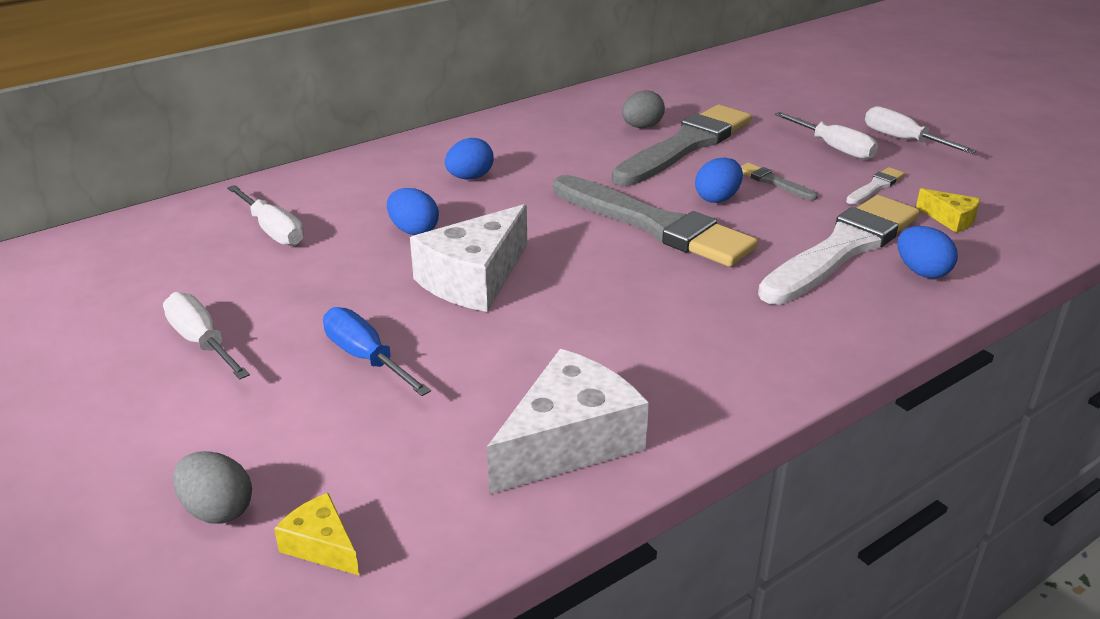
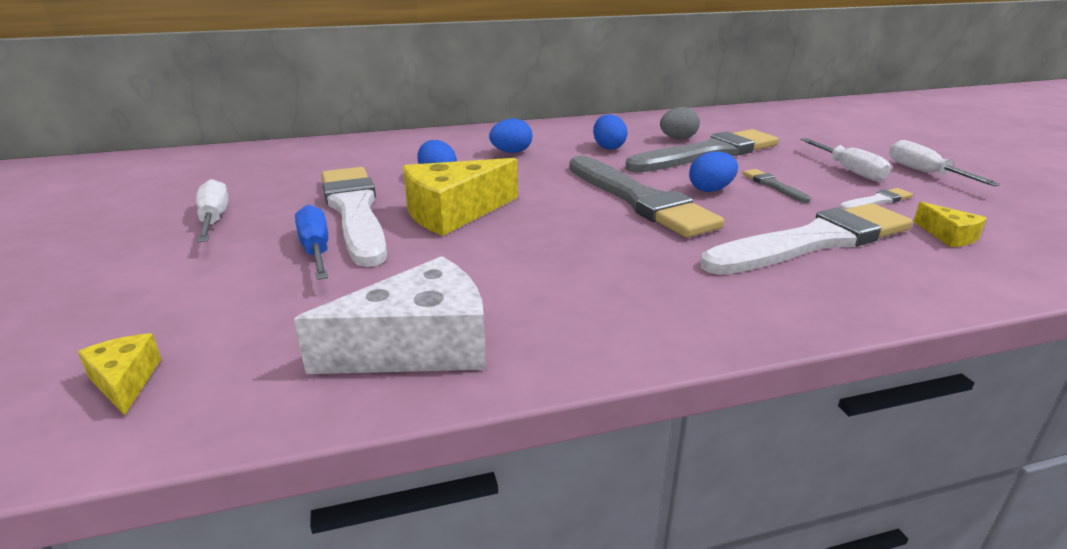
camera: 20 degrees right, 5 degrees down
(218, 510) = (85, 333): grey egg -> none
(272, 230) = (338, 163): white screwdriver -> none
(360, 298) = (354, 211): none -> white brush
(474, 279) = (453, 212): white cheese -> yellow cheese
(921, 272) = (892, 272): blue egg -> blue egg (608, 147)

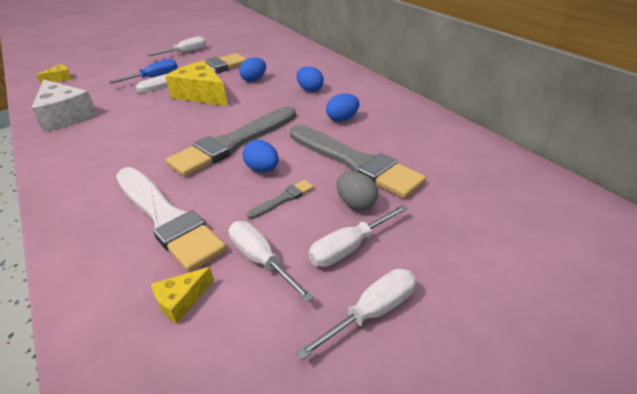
camera: 75 degrees right, 10 degrees up
(678, 139) = (389, 145): grey egg -> grey egg (356, 204)
(876, 201) = (261, 260): white brush -> white screwdriver

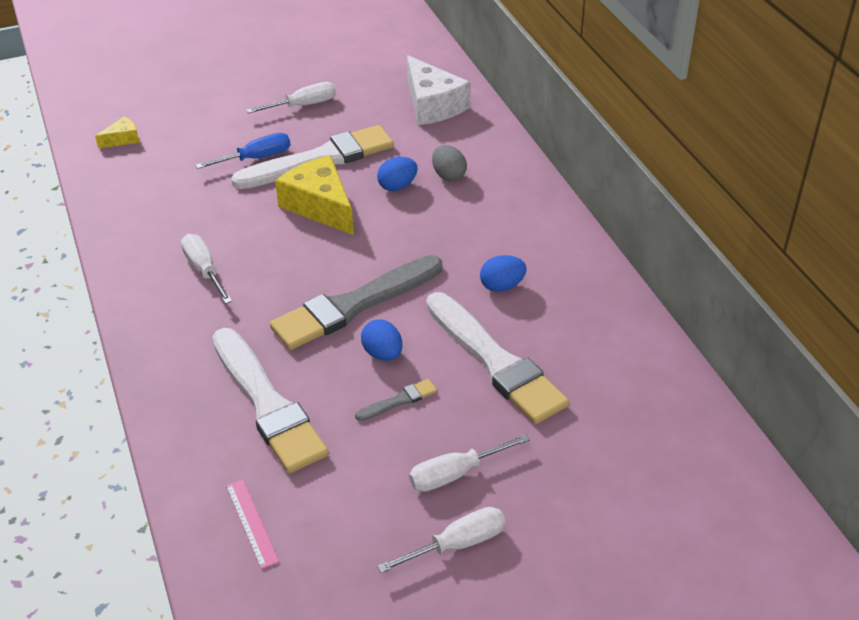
camera: 10 degrees right, 5 degrees up
(65, 116) = (139, 219): white cheese -> white cheese (432, 105)
(151, 328) = (251, 523): none -> pink ruler
(181, 300) = (279, 501): yellow cheese -> none
(261, 260) = (362, 472): white screwdriver -> white screwdriver (204, 270)
(310, 90) = (473, 221): blue egg -> none
(354, 162) = (495, 362): grey brush -> white brush
(356, 204) = (479, 421): grey egg -> grey egg (448, 175)

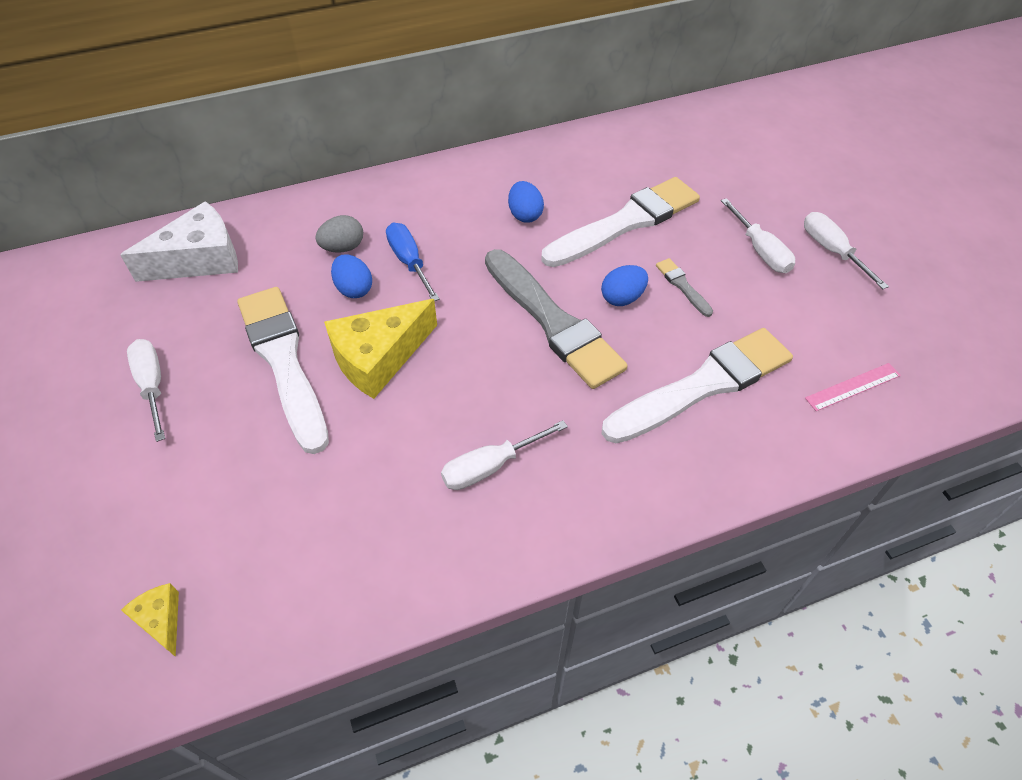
camera: 90 degrees left, 10 degrees up
(256, 158) = (263, 431): blue screwdriver -> blue screwdriver (409, 262)

